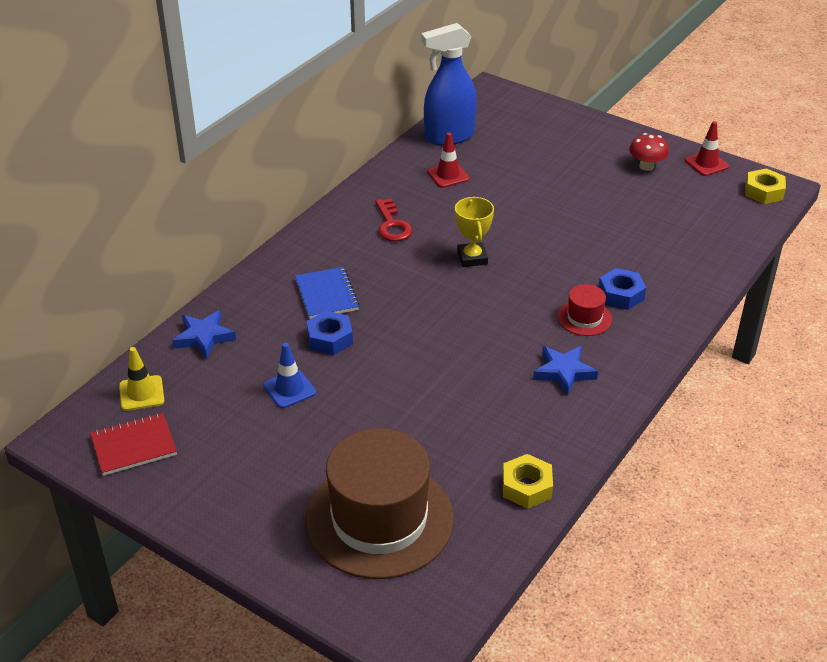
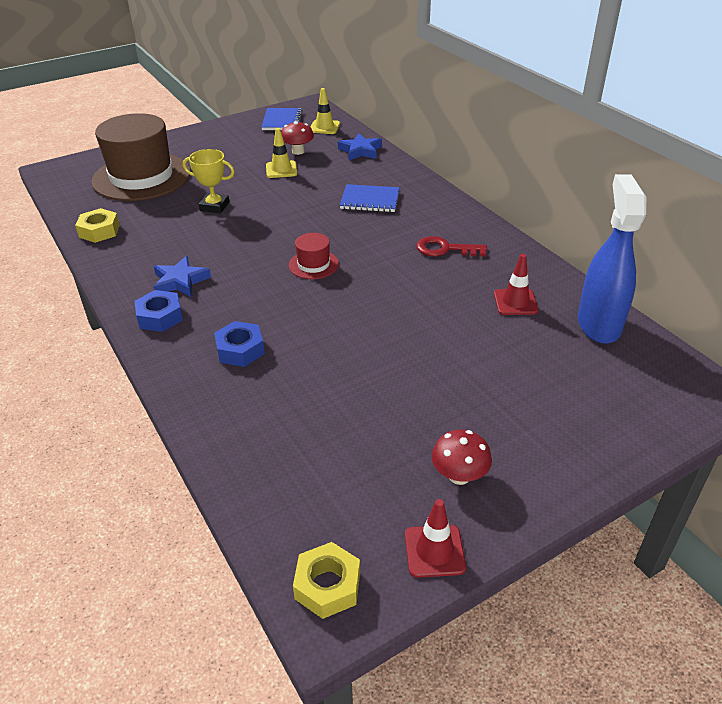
camera: 115 degrees right, 0 degrees up
(134, 446) = (282, 121): red notebook -> blue notebook
(230, 392) = (298, 151): none -> red mushroom
(289, 389) = (281, 170): blue traffic cone -> yellow traffic cone
(330, 338) = (318, 192): blue nut -> blue nut (160, 317)
(472, 258) = (365, 278): yellow trophy -> yellow trophy (214, 206)
(584, 318) = (230, 315): red hat -> red hat (313, 264)

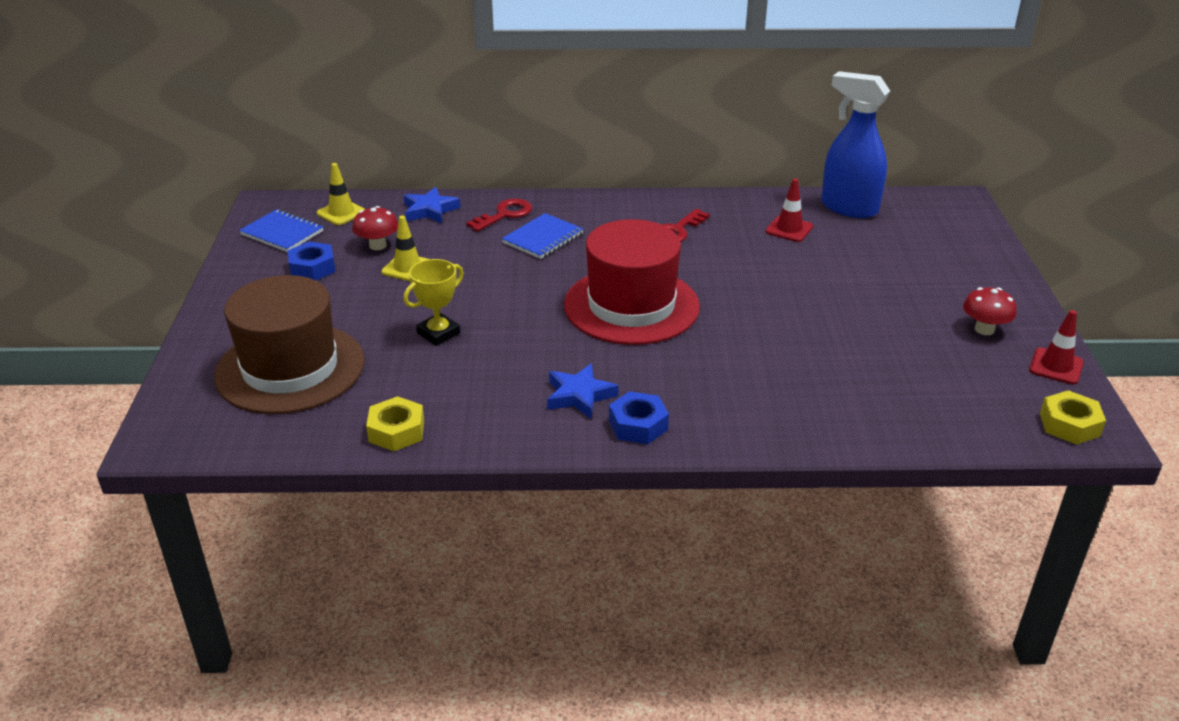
camera: 60 degrees left, 5 degrees down
(240, 350) = (741, 388): blue nut -> blue nut (312, 268)
(313, 264) = (631, 306): red hat -> red hat, size x2.30
(385, 176) = (504, 215): none -> red key

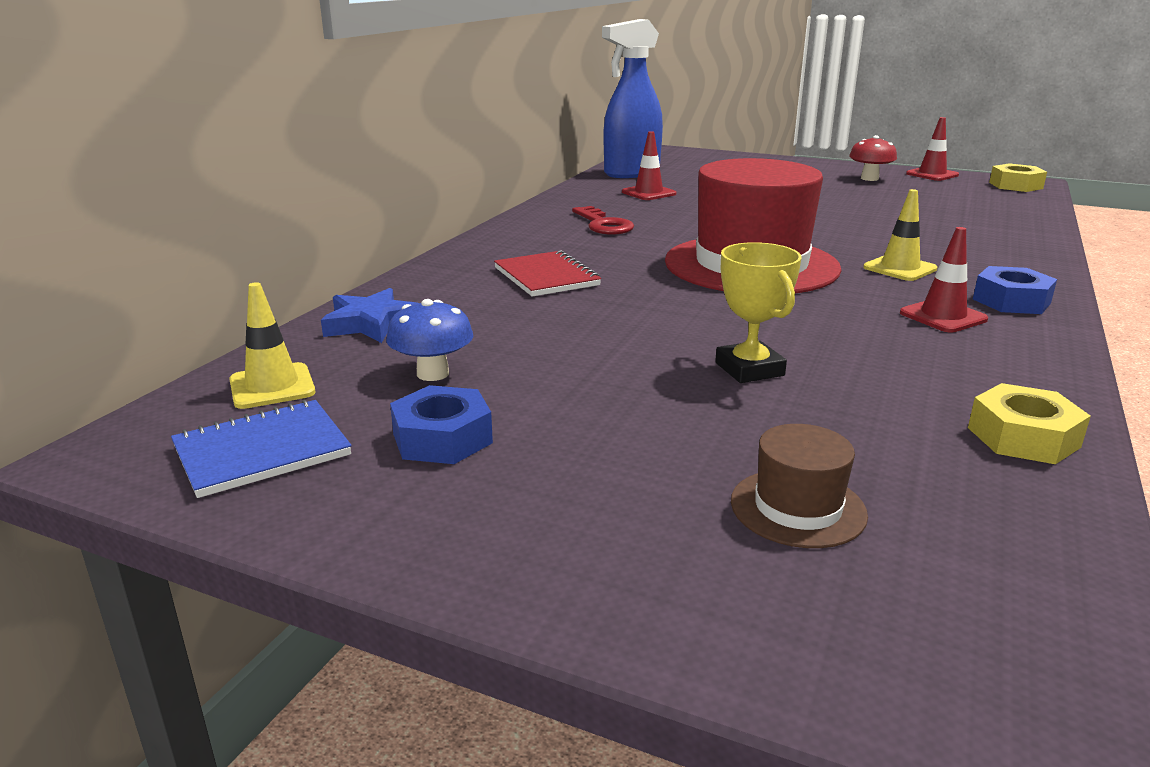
camera: 65 degrees left, 10 degrees down
(290, 368) = (798, 508): brown hat -> brown hat, size x0.43
(377, 245) = (433, 374): red mushroom -> blue mushroom
(407, 268) = (533, 362): yellow traffic cone -> yellow traffic cone (899, 268)
(504, 215) = (454, 285): red key -> none
(543, 238) = (546, 277): blue notebook -> red notebook
(579, 395) = (943, 316): blue star -> red traffic cone

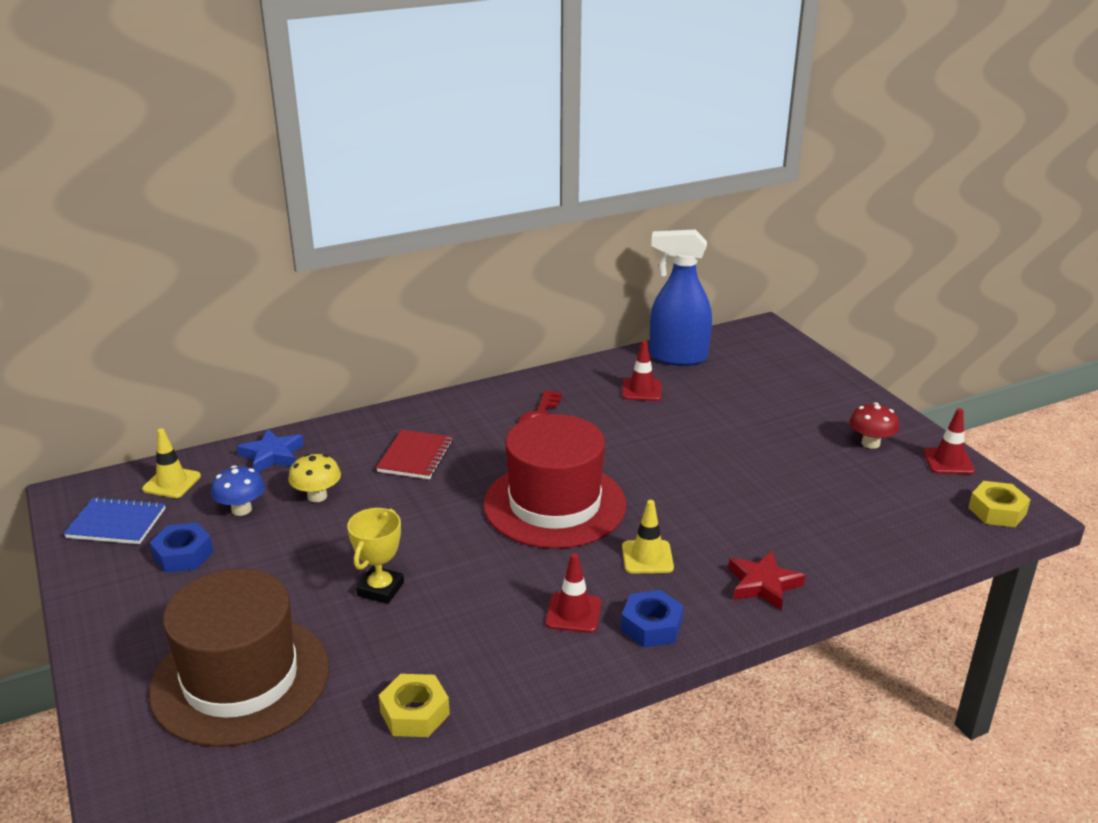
camera: 40 degrees right, 5 degrees up
(506, 333) = (317, 496): none -> yellow mushroom
(798, 508) = (240, 679): brown hat -> brown hat, size x2.30
(1006, 255) = (763, 584): none -> red star

